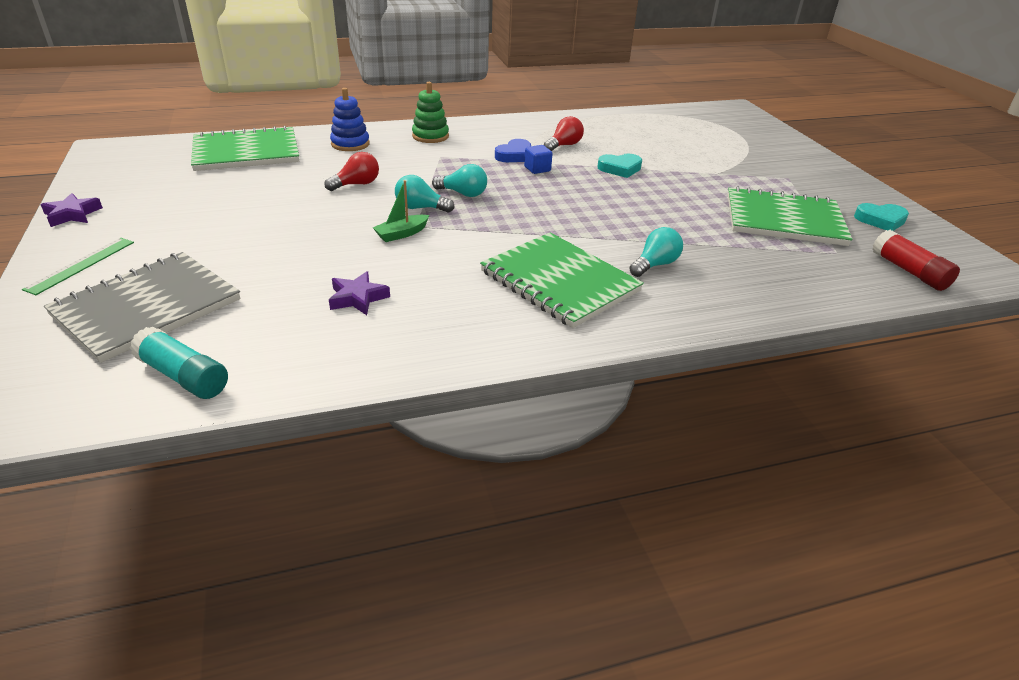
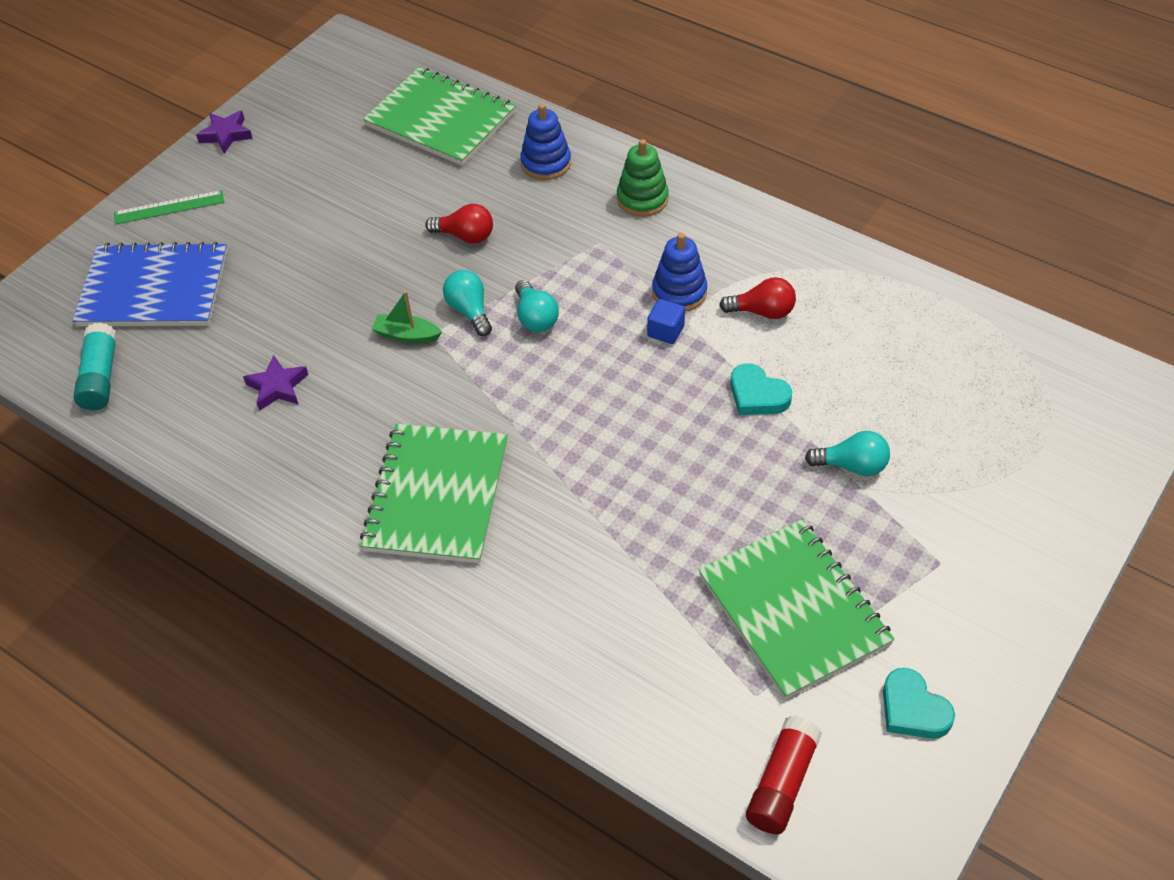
camera: 55 degrees right, 15 degrees up
(147, 307) = (154, 289): grey notebook -> blue notebook
(515, 155) = (679, 292): blue heart -> blue stacking toy
(655, 265) = (547, 548): turquoise light bulb -> turquoise light bulb (852, 466)

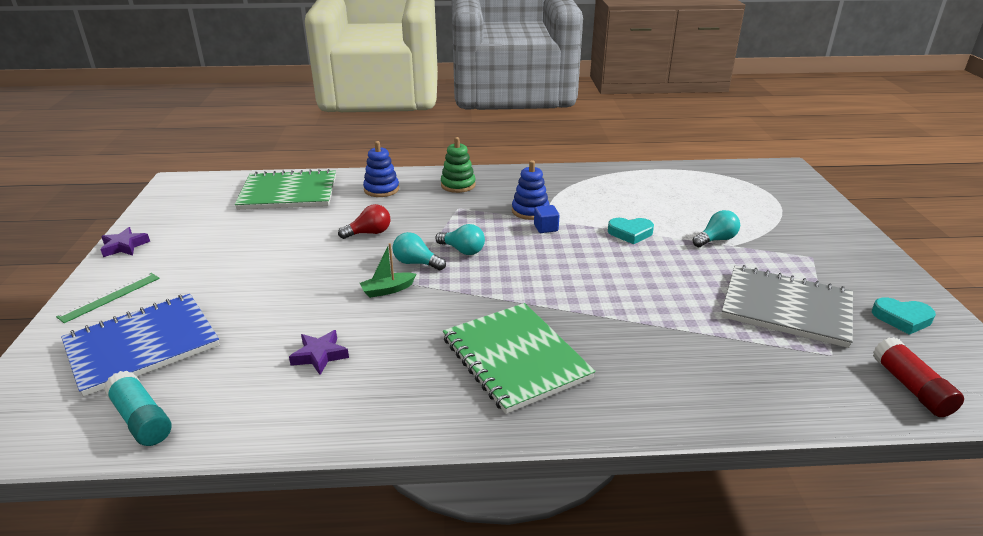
camera: 40 degrees left, 20 degrees down
(762, 311) = (583, 203): red light bulb -> none
(793, 610) = (786, 308): green notebook -> grey notebook

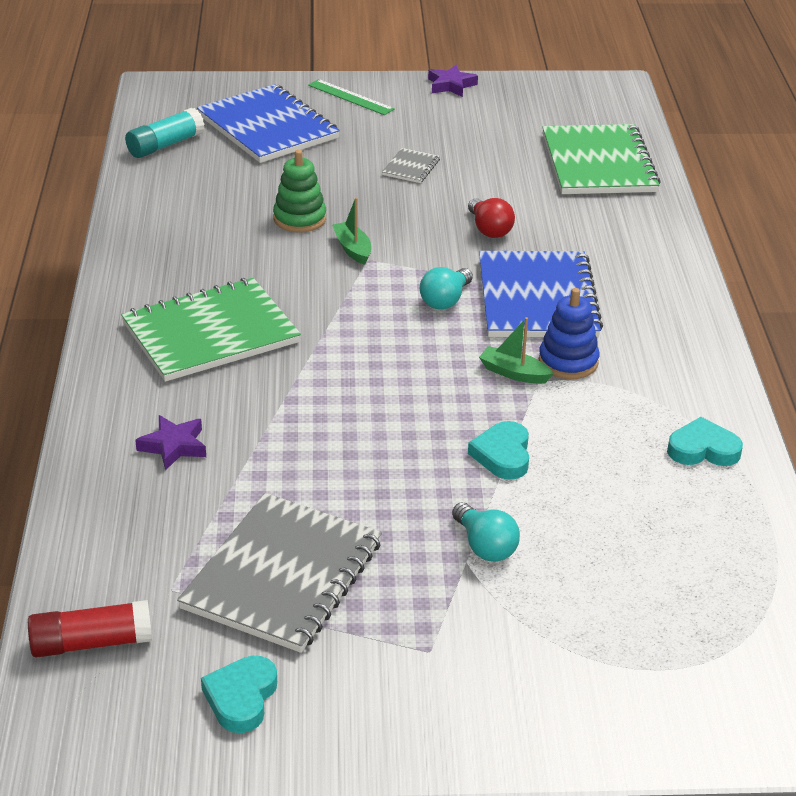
camera: 90 degrees right, 5 degrees up
(262, 264) = (411, 167): none -> grey notebook
(320, 355) = (236, 217): purple star -> purple star (174, 446)
(381, 189) = (622, 232): blue stacking toy -> none
(416, 263) = (413, 266): turquoise light bulb -> none
(458, 185) = (650, 297): green stacking toy -> green stacking toy (300, 219)
(460, 218) = (537, 298): none -> blue notebook
(546, 228) = (514, 373): blue cube -> green boat
(603, 179) = (703, 449): none -> turquoise heart

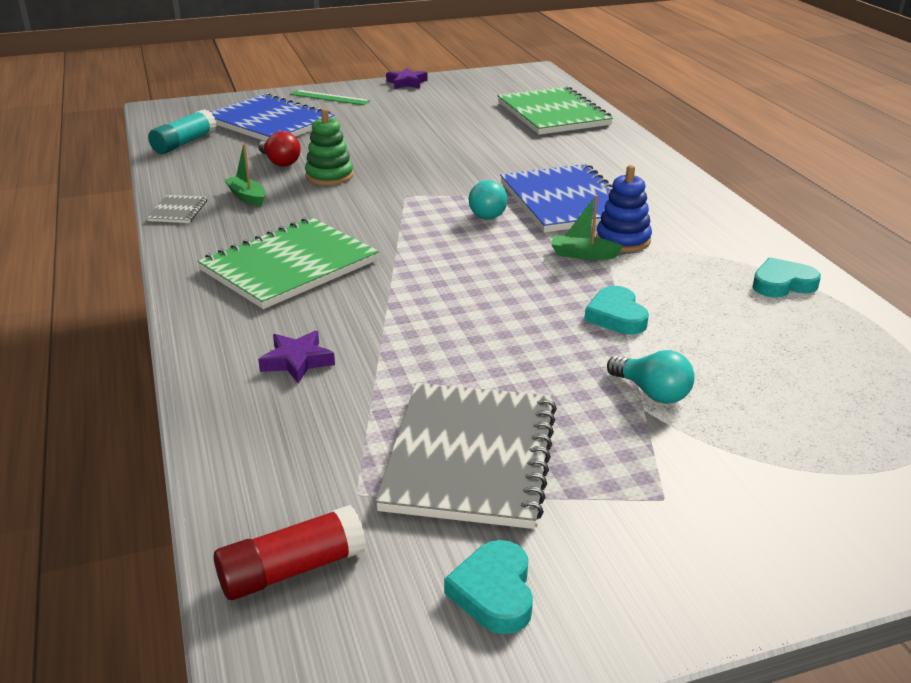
camera: 15 degrees left, 5 degrees down
(353, 249) = (387, 190): green boat -> green boat (247, 197)
(411, 167) = (405, 133): grey notebook -> grey notebook (178, 211)
(489, 229) = (495, 163): red light bulb -> red light bulb (280, 162)

